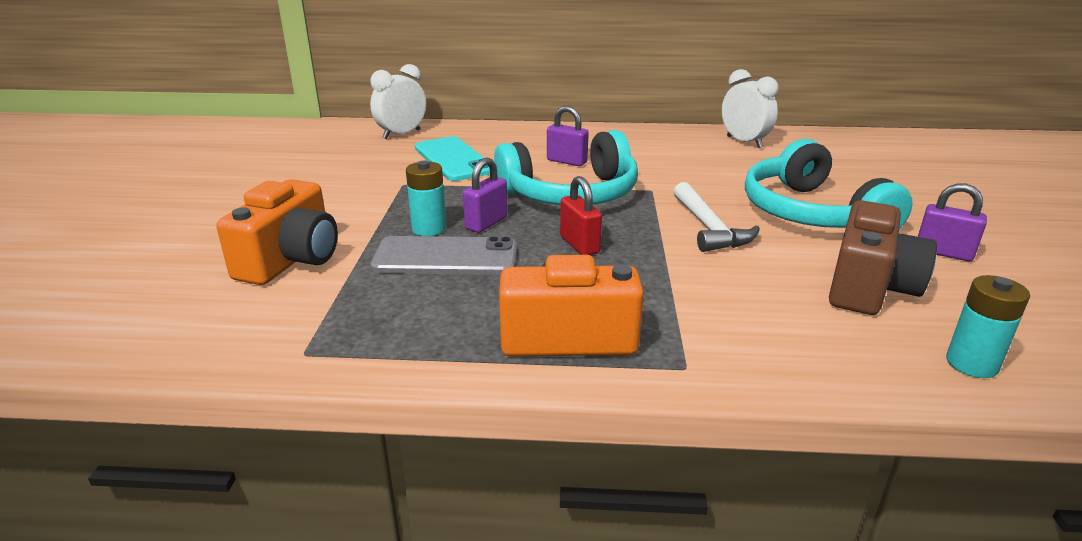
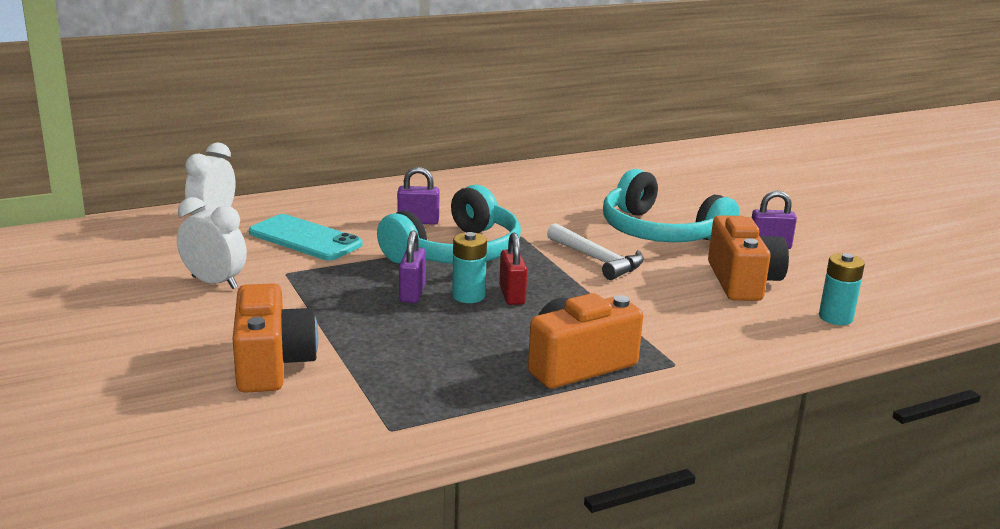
camera: 30 degrees left, 5 degrees down
(429, 228) = (366, 309): turquoise battery -> turquoise battery (468, 296)
(446, 257) = (412, 329): grey phone -> none
(579, 245) = (512, 295): red padlock -> red padlock turned 45 degrees clockwise
(744, 142) = (554, 176): white clock -> white clock (214, 282)
(869, 287) = (742, 281): brown camera -> orange camera

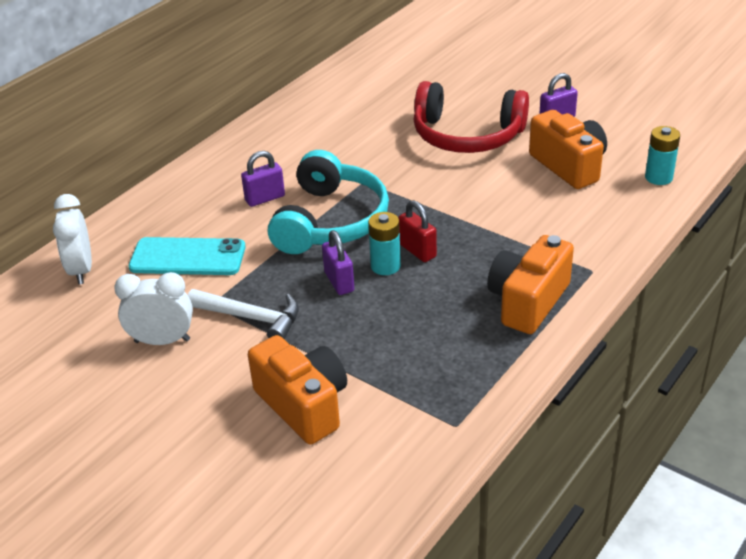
camera: 25 degrees left, 15 degrees up
(597, 260) = (446, 185): white hammer -> white hammer (251, 318)
(660, 232) = (467, 135): turquoise headphones -> red headphones

